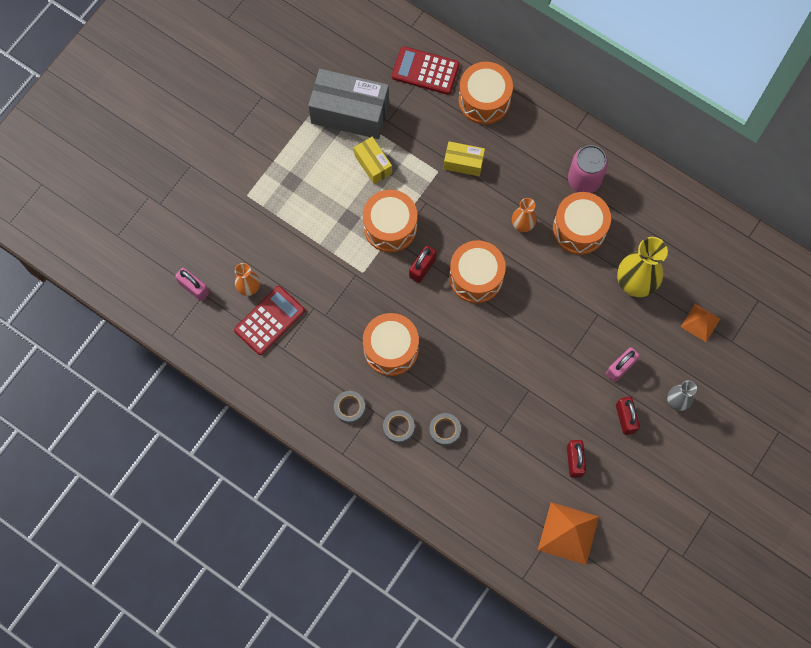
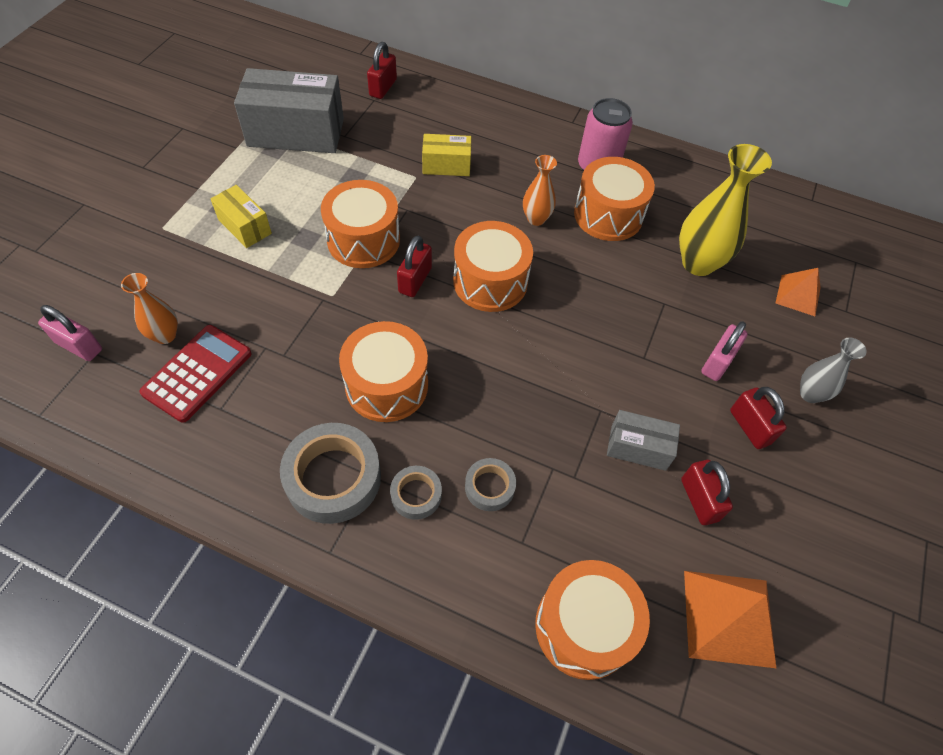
camera: 15 degrees left, 15 degrees down
(349, 408) = (333, 478): grey tape -> grey tape, size x1.88
(373, 164) = (331, 178): yellow box -> yellow box (245, 226)
(425, 71) = (383, 88): red calculator -> red padlock
(484, 100) = (458, 107): orange drum -> orange drum (584, 626)
(546, 420) = (638, 448): none -> grey box

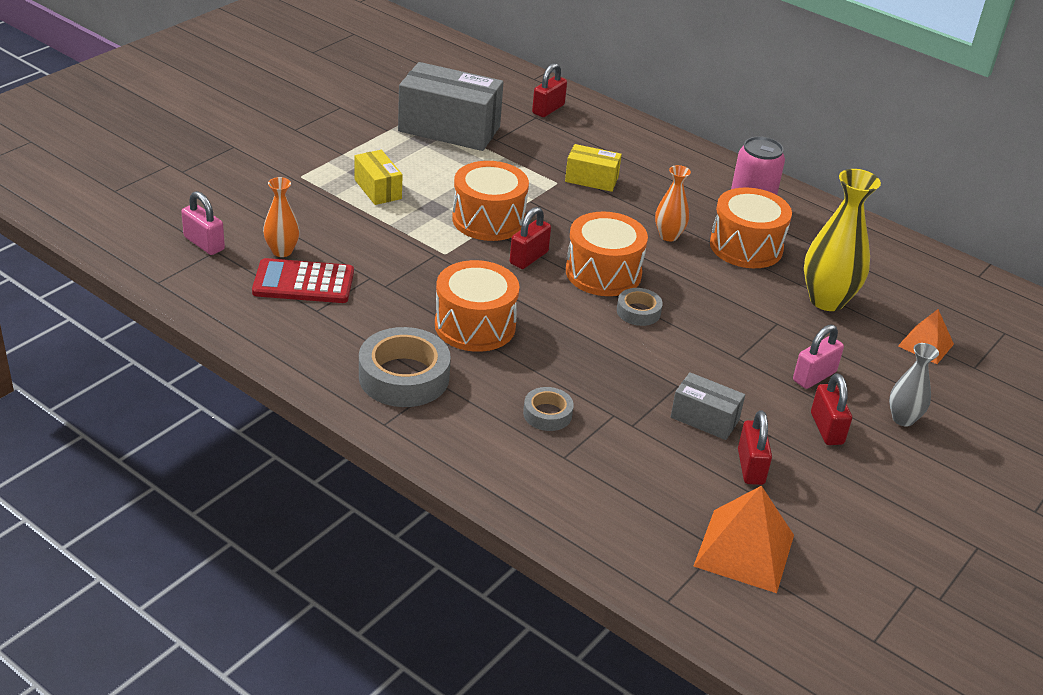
camera: 15 degrees right, 20 degrees down
(197, 373) = (303, 282): red calculator -> red calculator turned 135 degrees counterclockwise
(416, 495) = (476, 404): grey tape -> grey tape (638, 312)
(584, 626) = (601, 523): orange drum -> none

